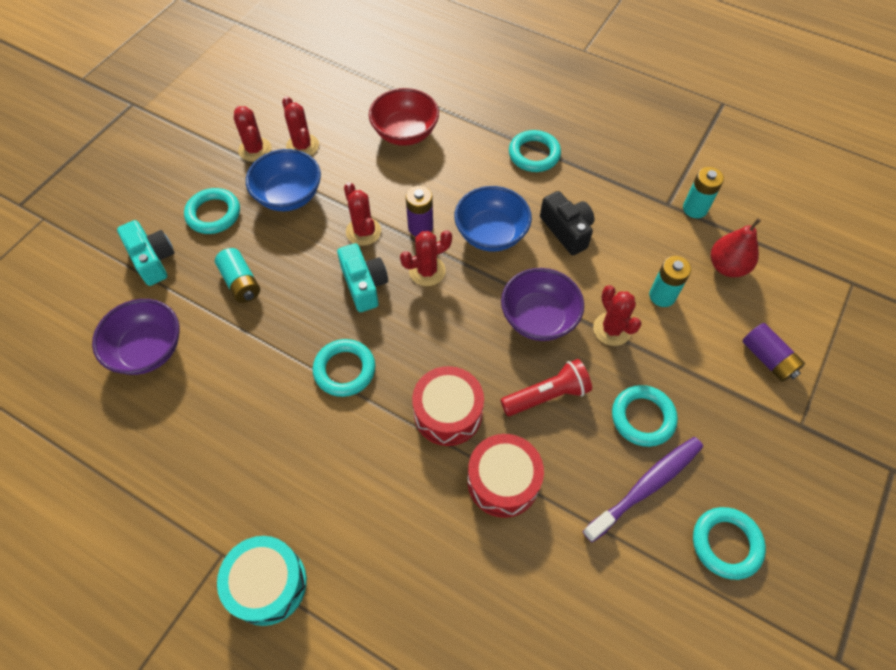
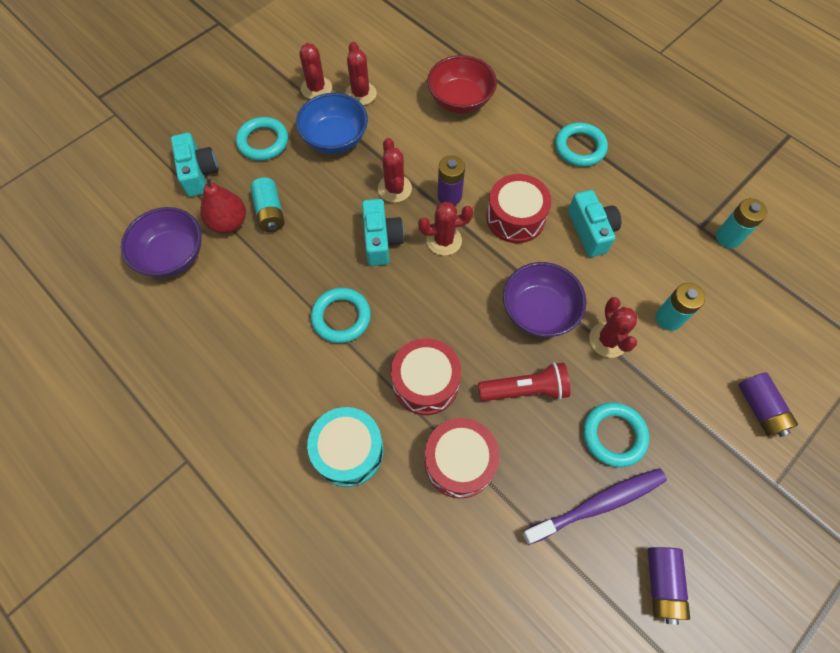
camera: 15 degrees right, 5 degrees up
(268, 584) = (219, 499): turquoise drum -> turquoise drum (348, 451)
(491, 234) = (515, 218): blue bowl -> red drum
(567, 230) = (591, 231): black camera -> turquoise camera
(726, 544) = (662, 583): turquoise ring -> purple battery
(727, 267) = (744, 304): red pear -> red pear (229, 223)

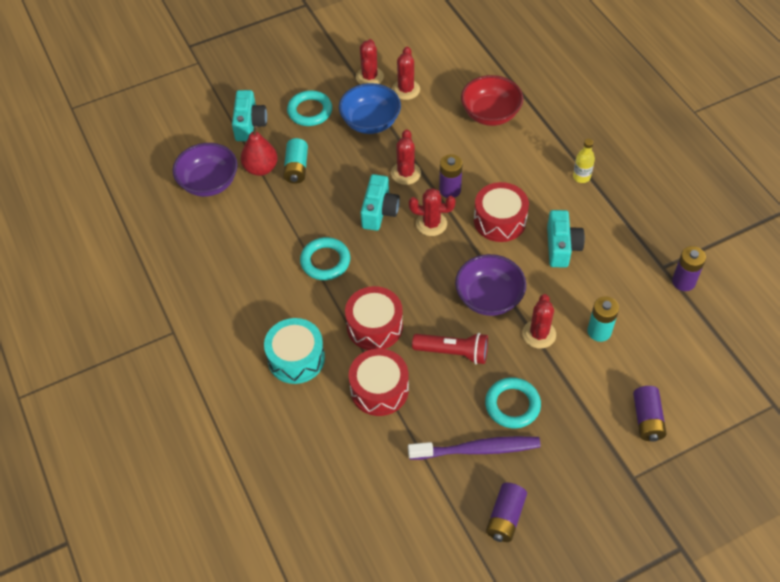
camera: 20 degrees right, 10 degrees down
(579, 148) = (581, 177): turquoise ring -> yellow bottle
(728, 237) = (683, 281): turquoise battery -> purple battery

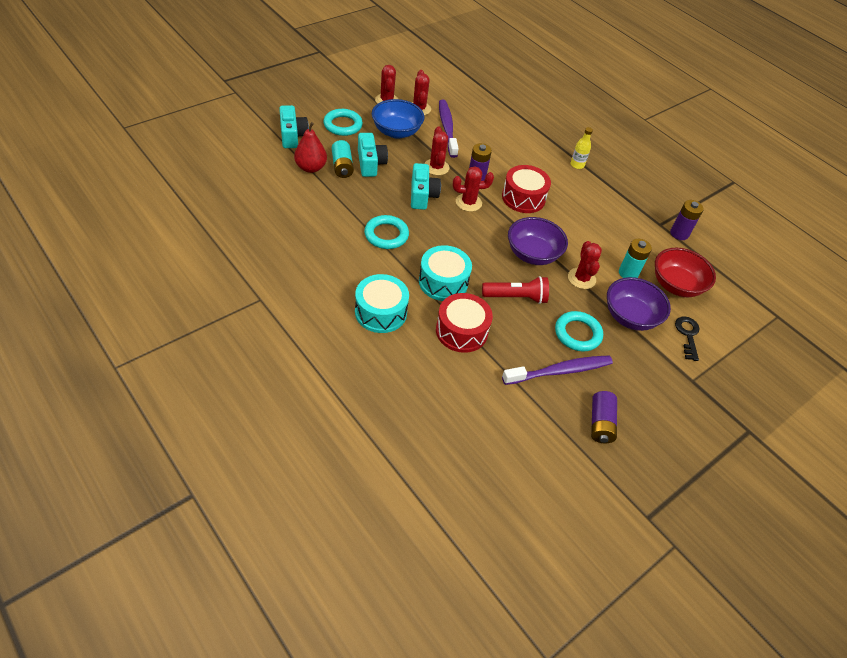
camera: 20 degrees left, 5 degrees down
(209, 183) = (266, 180): purple bowl -> purple bowl (630, 317)
(374, 326) = (443, 282): red drum -> turquoise drum
(432, 119) = (447, 128): none -> purple toothbrush
(490, 114) = (492, 124): red bowl -> red bowl (676, 285)
(561, 247) = (578, 214): turquoise camera -> turquoise camera (370, 163)
(647, 419) = (688, 335): purple battery -> black key

